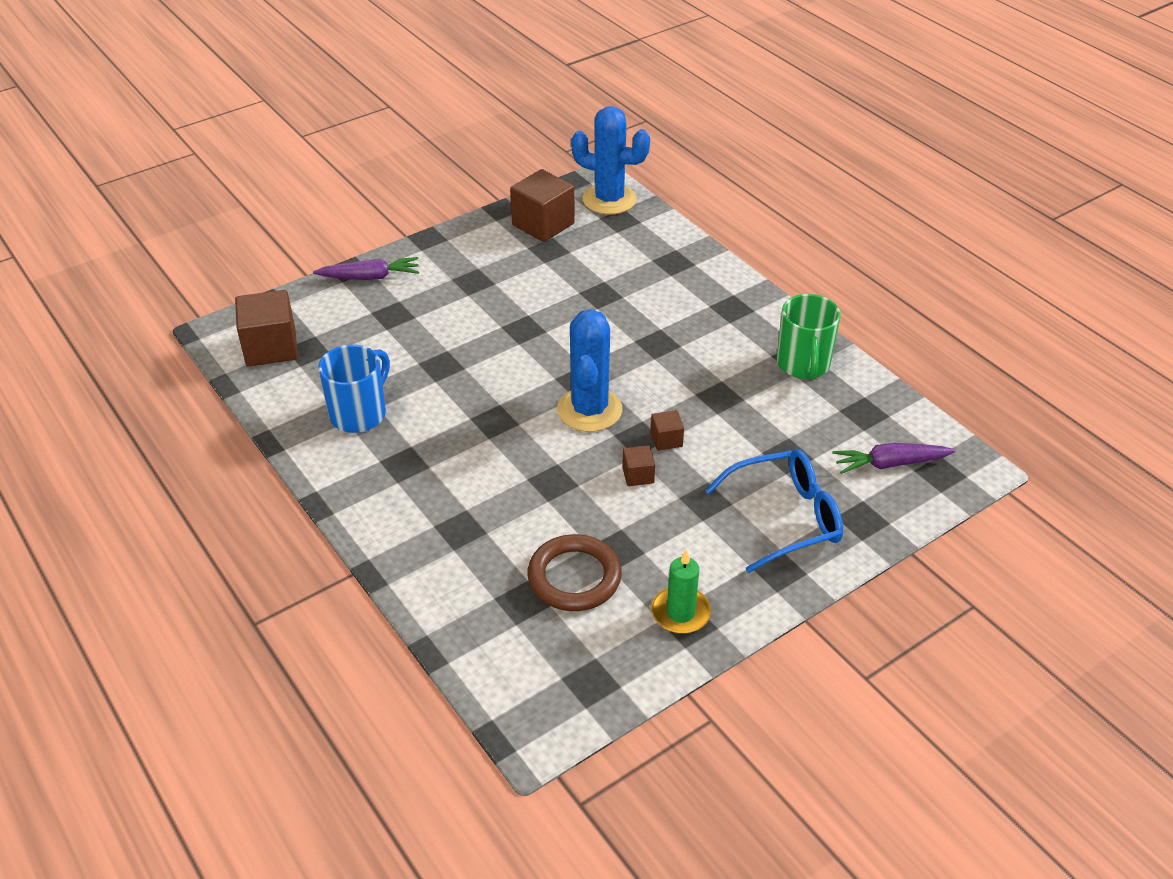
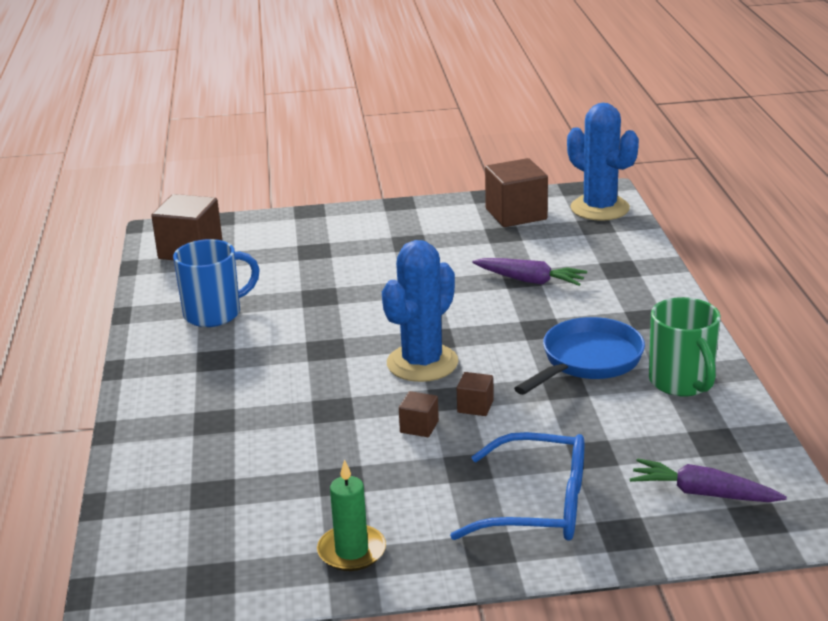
camera: 30 degrees right, 15 degrees down
(370, 277) = (321, 220): purple carrot -> purple carrot (530, 280)
(574, 577) = (278, 489): brown ring -> none
(718, 366) = (587, 361): none -> blue pan
(803, 365) = (682, 382): green mug -> green mug turned 45 degrees counterclockwise

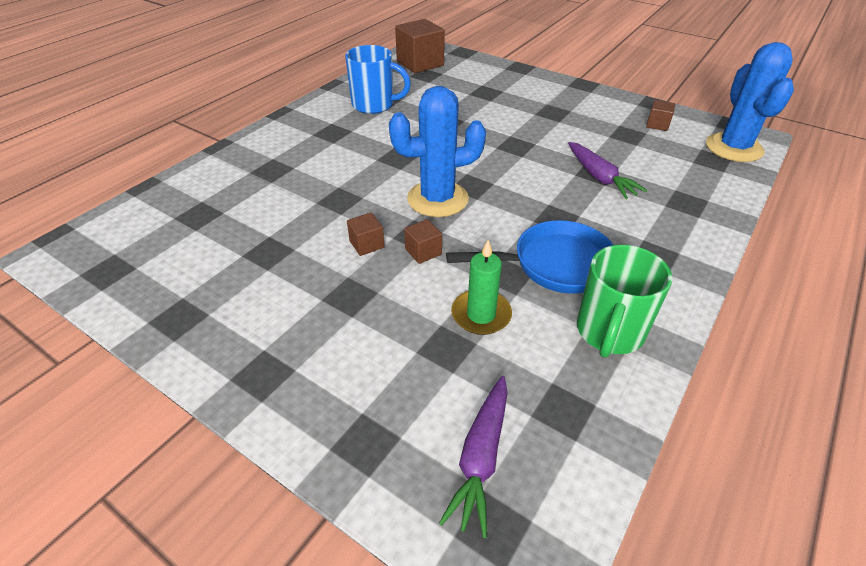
camera: 40 degrees right, 15 degrees up
(351, 551) = (192, 309): green candle -> green candle (481, 314)
(516, 214) = (657, 125): brown cube -> brown cube, size x0.49
(539, 506) = (345, 365): blue glasses -> none
(703, 493) = (481, 457): purple carrot -> purple carrot turned 135 degrees counterclockwise

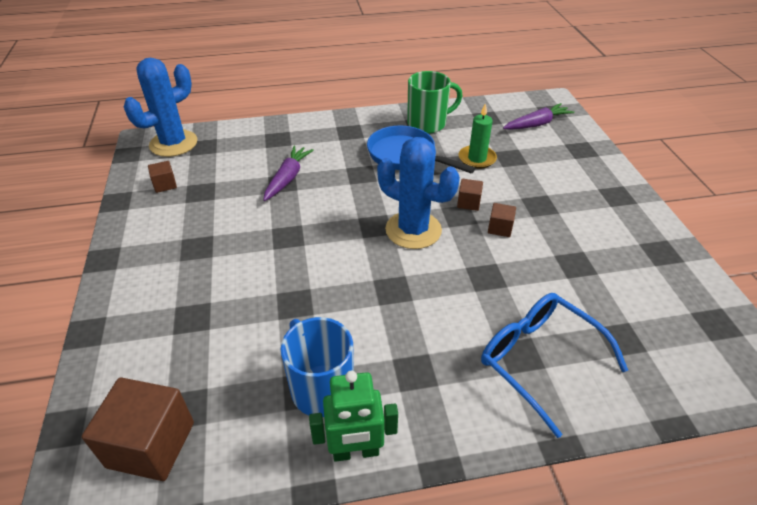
camera: 135 degrees left, 0 degrees up
(257, 173) = (538, 360): none -> blue glasses
(328, 98) = (355, 452): none -> green robot

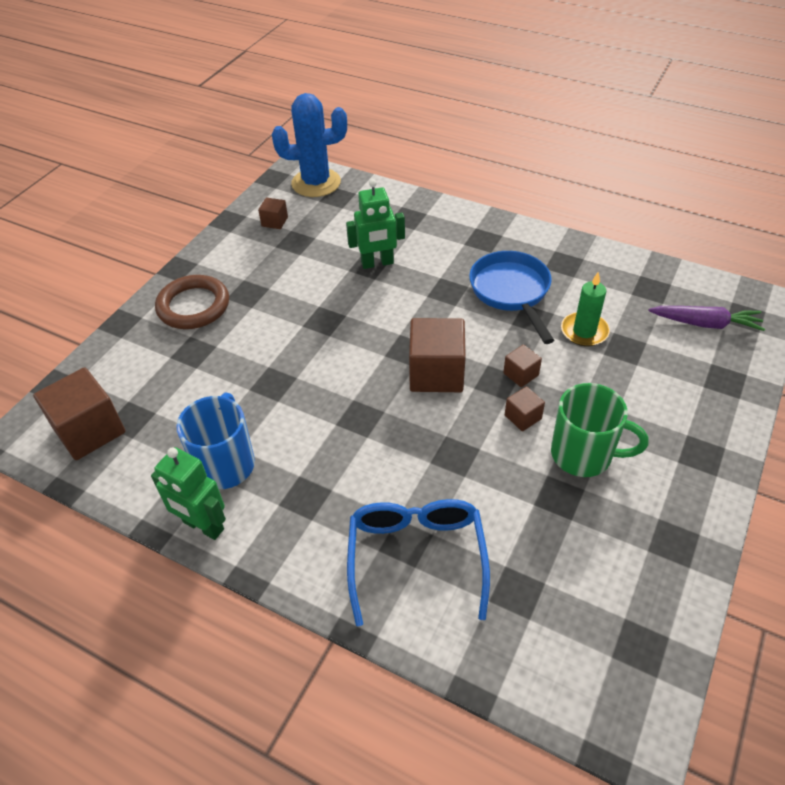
camera: 40 degrees right, 5 degrees up
(153, 281) = (193, 306): none -> brown ring
(287, 178) = (377, 263): purple carrot -> green robot
(413, 230) = (436, 373): blue cactus -> brown cube
(428, 124) = (575, 266): green mug -> green mug (583, 455)

